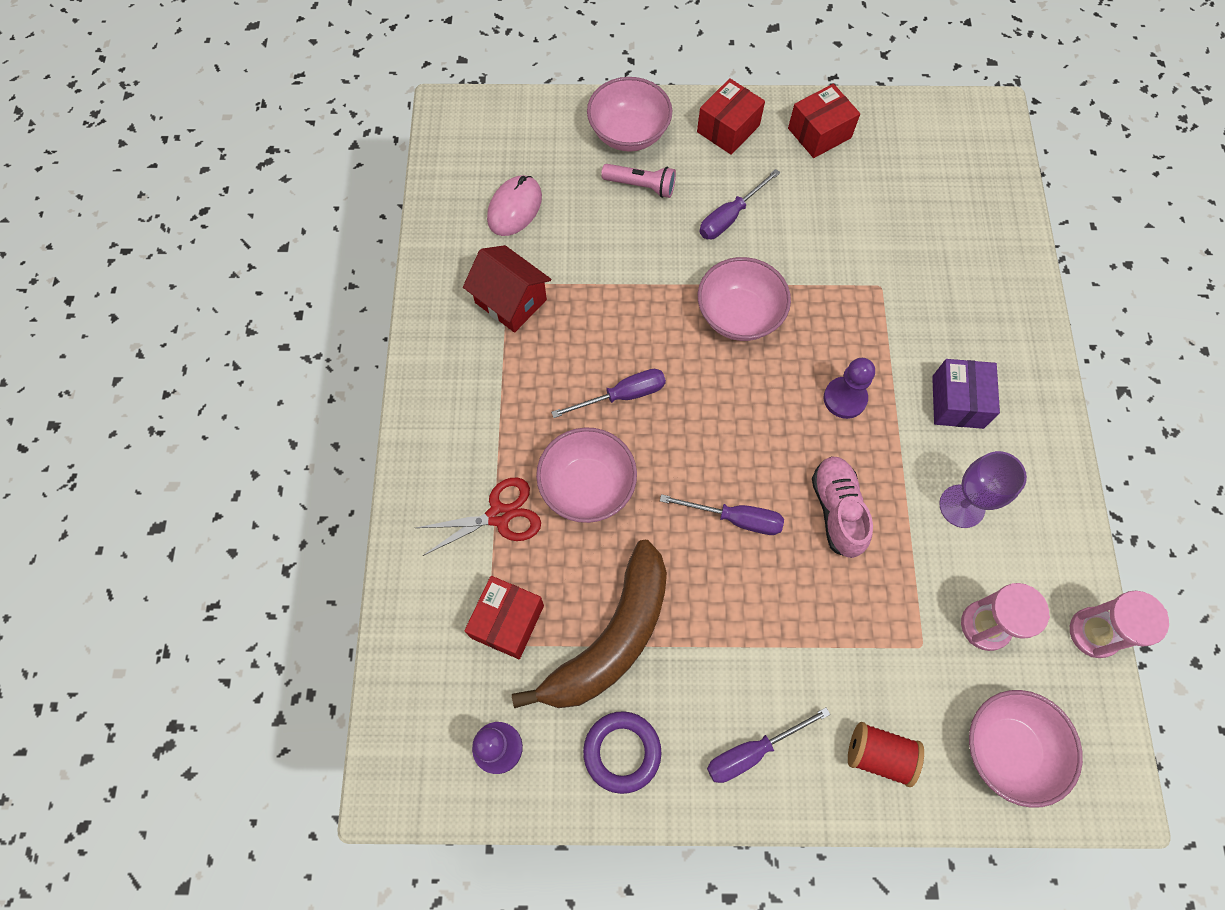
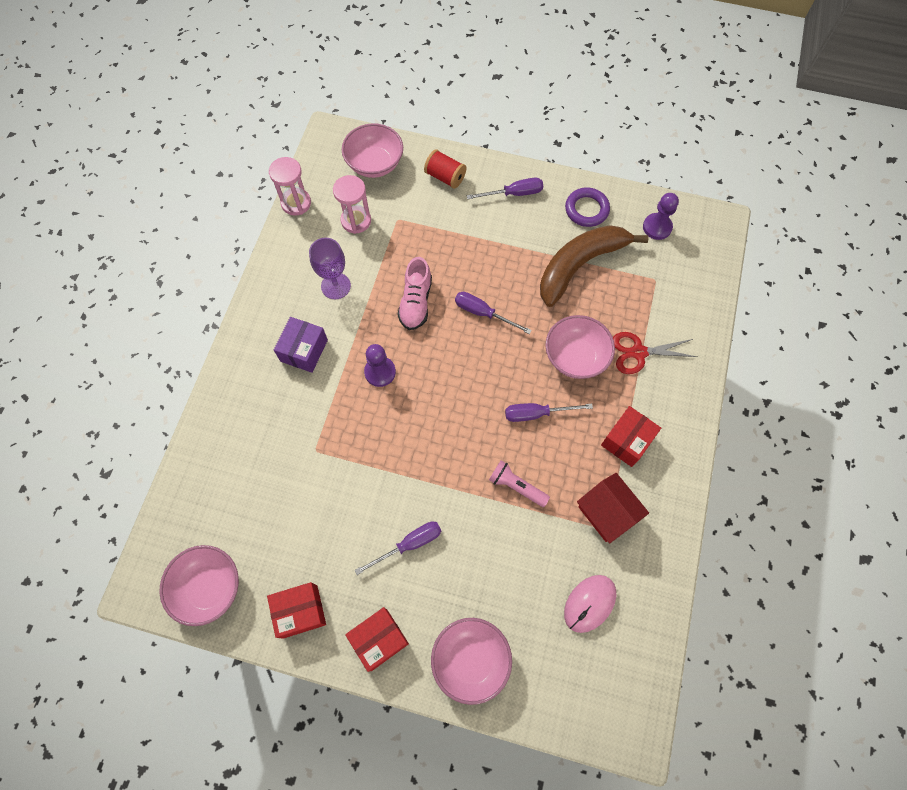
camera: 165 degrees left, 0 degrees up
(507, 621) = (642, 289): red box -> red box (627, 441)
(641, 186) = (475, 597): pink flashlight -> pink flashlight (516, 486)
(739, 315) = (432, 454): pink bowl -> pink bowl (209, 587)

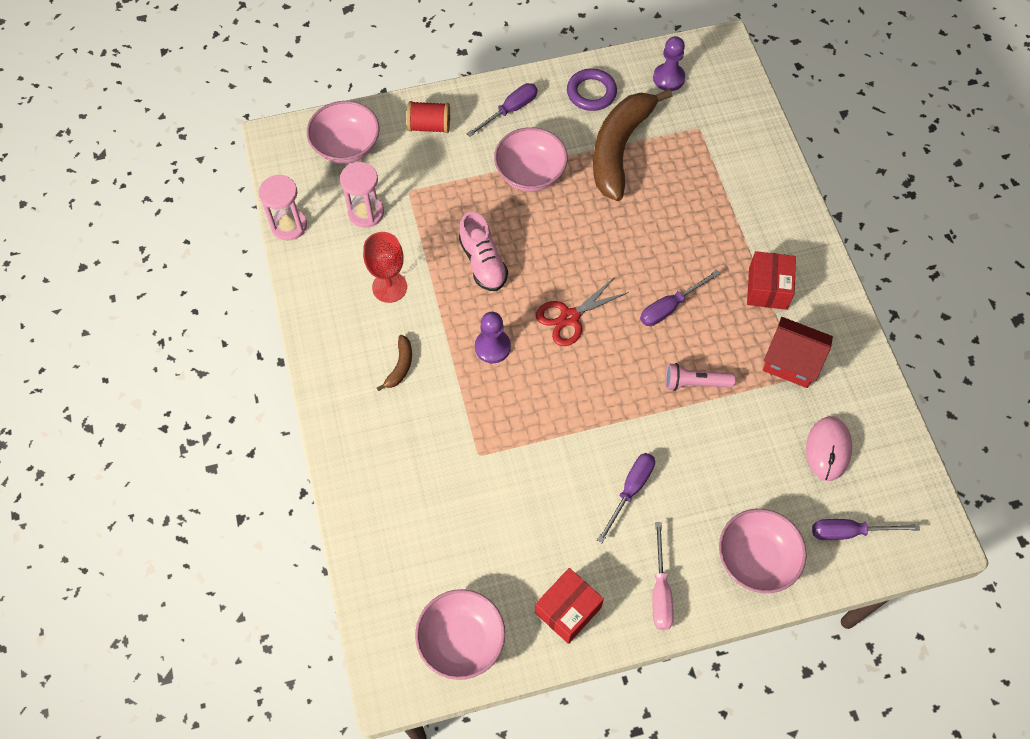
camera: 30 degrees left, 5 degrees down
(304, 350) = (400, 366): purple box -> brown banana
(336, 286) = (389, 287): purple goblet -> red goblet
(379, 639) = (660, 591): red box -> pink screwdriver
(483, 313) = (556, 240): purple screwdriver -> purple screwdriver (849, 532)
(575, 357) = (671, 236): pink bowl -> pink bowl (530, 174)
(638, 352) = (726, 203): red scissors -> red scissors (569, 317)

